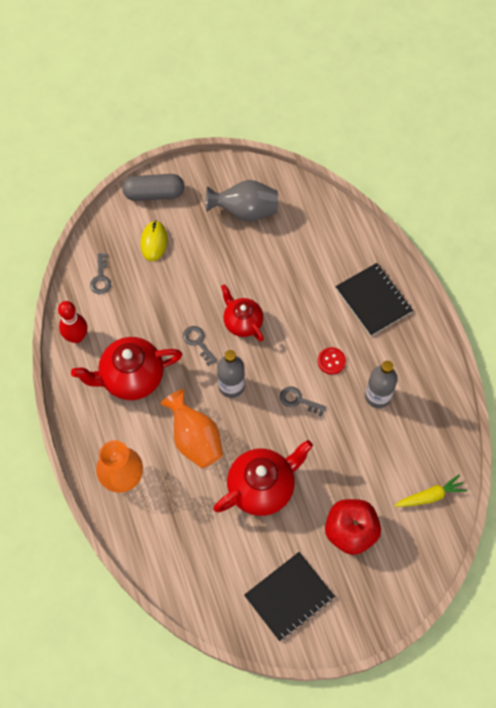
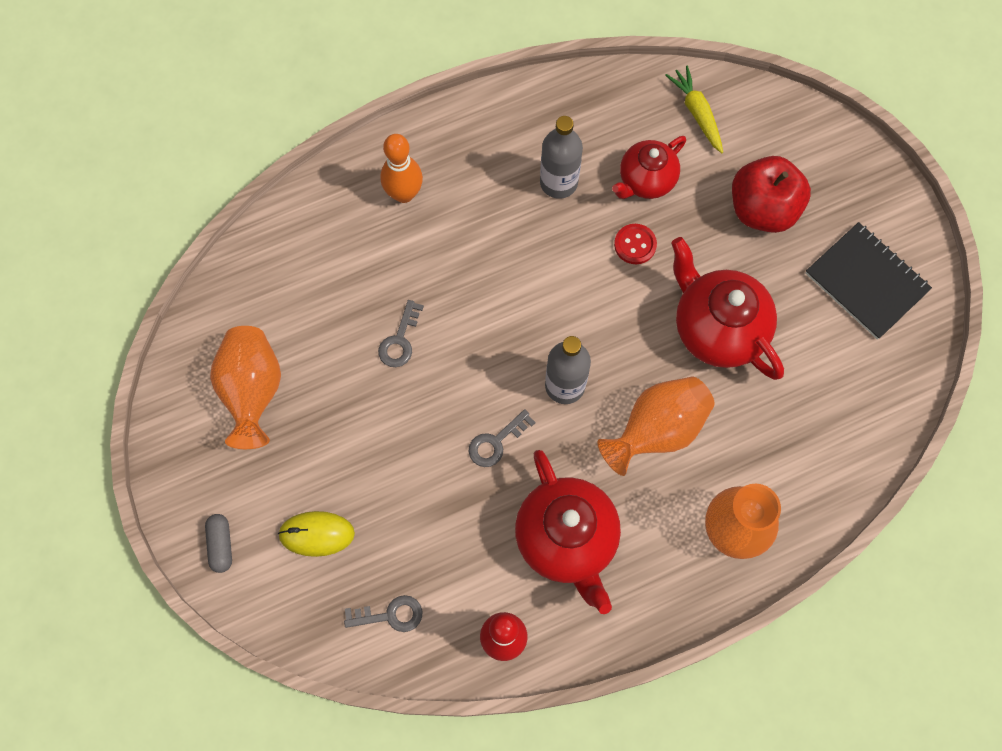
camera: 95 degrees left, 5 degrees up
(154, 193) = (221, 545): grey capsule -> grey capsule, size x0.55
(242, 322) = (455, 378): red teapot -> red teapot (646, 180)
(245, 211) = (252, 392): grey vase -> orange vase
(298, 400) = (577, 288): grey key -> grey key (400, 340)
(331, 361) = (509, 246): red button -> red button (635, 245)
(373, 300) = (404, 194): black notebook -> orange bowling pin

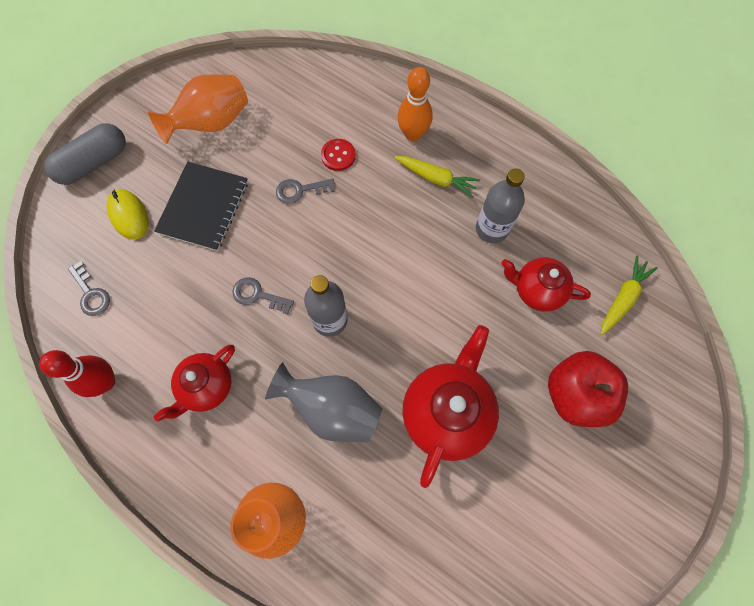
camera: 60 degrees right, 0 degrees up
(221, 545) = (93, 162): grey capsule -> grey capsule, size x1.82
(470, 201) = (436, 178): none -> yellow carrot
(567, 540) = (206, 387): red teapot -> red teapot, size x0.63
(635, 245) = (477, 310): red button -> red button (338, 155)
(657, 430) = (331, 409): orange vase -> grey vase
(866, 282) = (570, 520): black notebook -> black notebook (203, 207)

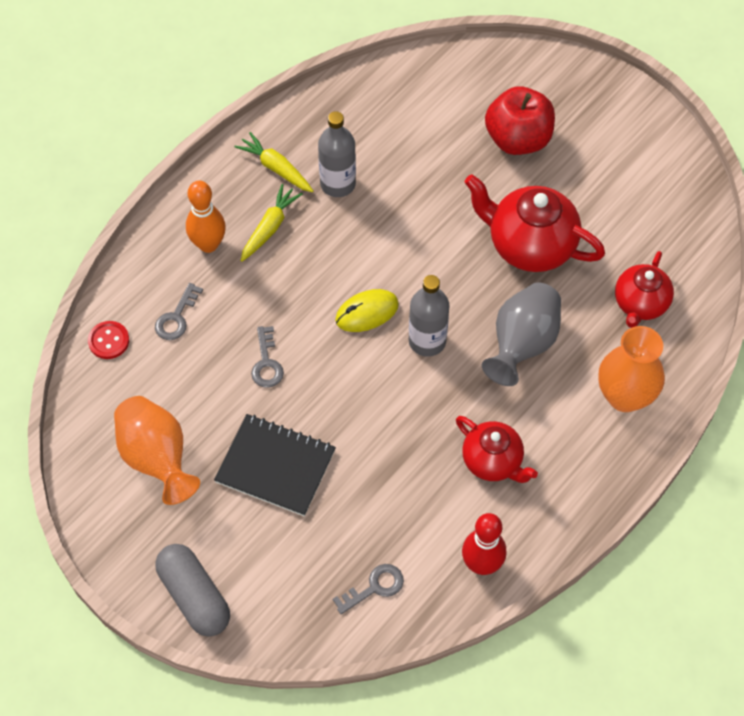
camera: 85 degrees left, 10 degrees down
(129, 215) = (275, 550): yellow mouse -> yellow mouse (367, 312)
(257, 295) = (392, 410): grey key -> grey key (176, 317)
(338, 155) = (225, 322): red button -> red button (108, 341)
(537, 290) = (410, 154): red teapot -> red teapot (640, 304)
(622, 298) = (425, 86): yellow carrot -> yellow carrot (276, 168)

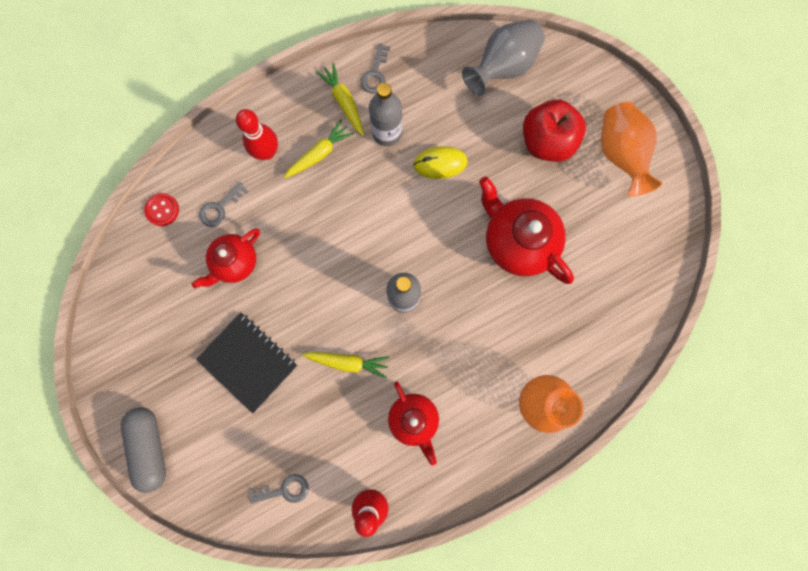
camera: 20 degrees right, 20 degrees up
(157, 458) = (163, 323): orange vase -> orange vase (620, 154)
(208, 244) = (267, 152): orange bowling pin -> red bowling pin
(266, 363) = (273, 272): grey key -> grey key (375, 74)
(367, 312) = (366, 255): yellow mouse -> yellow mouse (440, 163)
(392, 428) = (348, 362): none -> yellow carrot
(522, 344) = (476, 327): grey vase -> grey vase (502, 67)
(640, 304) = (584, 325): red teapot -> red teapot (235, 262)

